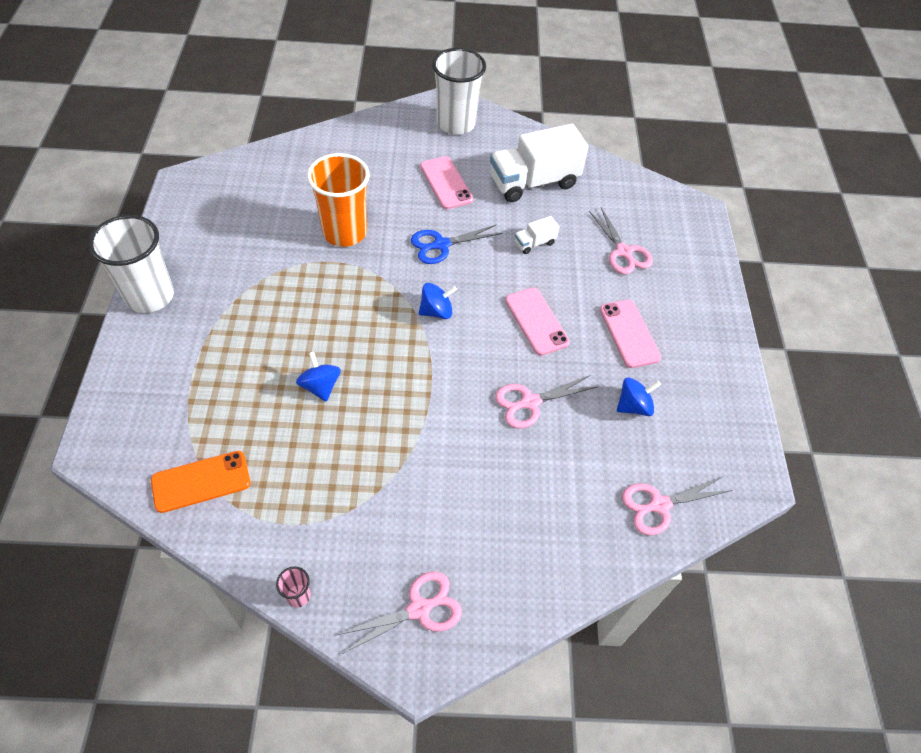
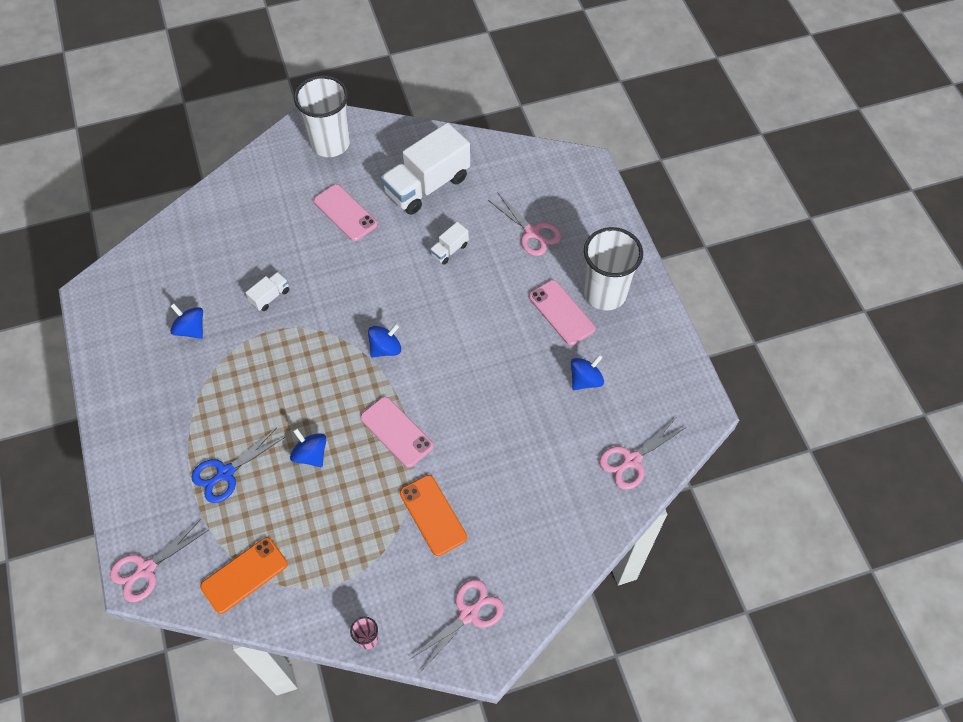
camera: 15 degrees left, 5 degrees up
(150, 296) = (116, 422): white cup -> white cup (605, 293)
(258, 237) = (191, 329): none -> blue spinning top
(344, 232) = (270, 296): orange cup -> white truck
(421, 488) = (433, 515): none -> orange phone
(441, 245) = (365, 280): blue scissors -> blue scissors (226, 473)
(530, 402) = (497, 406): pink scissors -> pink scissors (146, 569)
(536, 321) = (477, 328): pink phone -> pink phone (396, 432)

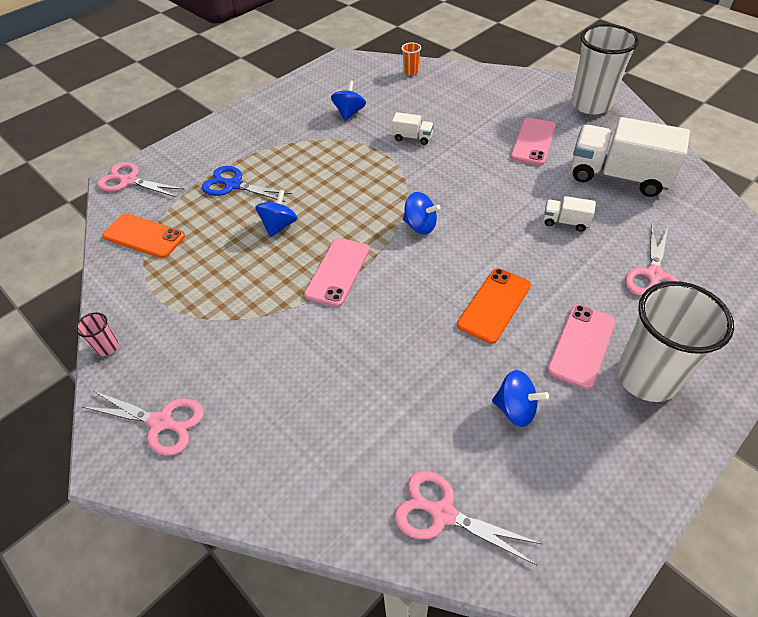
camera: 65 degrees right, 10 degrees down
(166, 245) = (411, 72): none -> orange cup
(433, 515) = (262, 340): orange phone -> orange phone (494, 305)

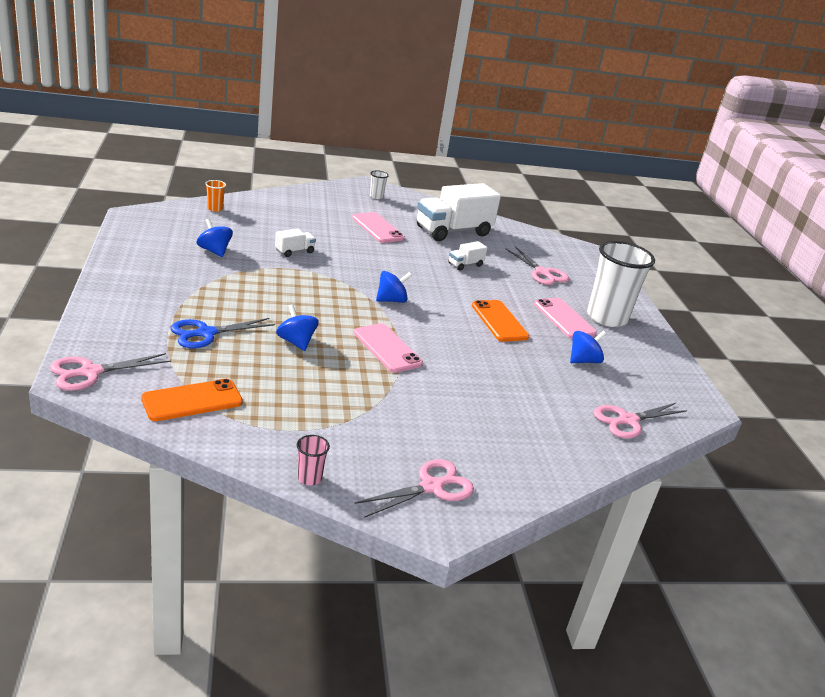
camera: 60 degrees left, 20 degrees down
(591, 105) = (376, 196): white cup -> white cup, size x0.41

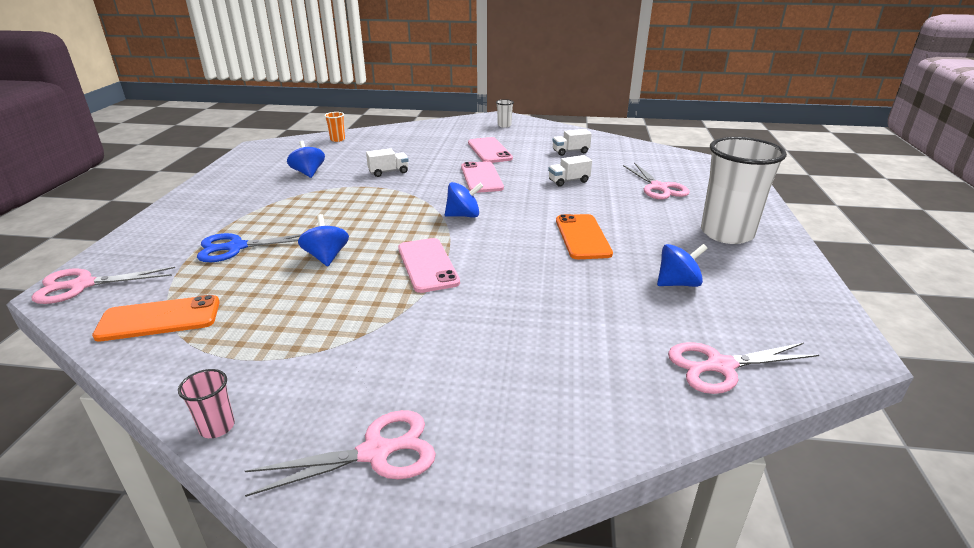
camera: 20 degrees right, 0 degrees up
(453, 231) = (570, 152): white truck -> white truck, size x0.44
(564, 319) = (668, 234): pink phone -> pink phone (481, 177)

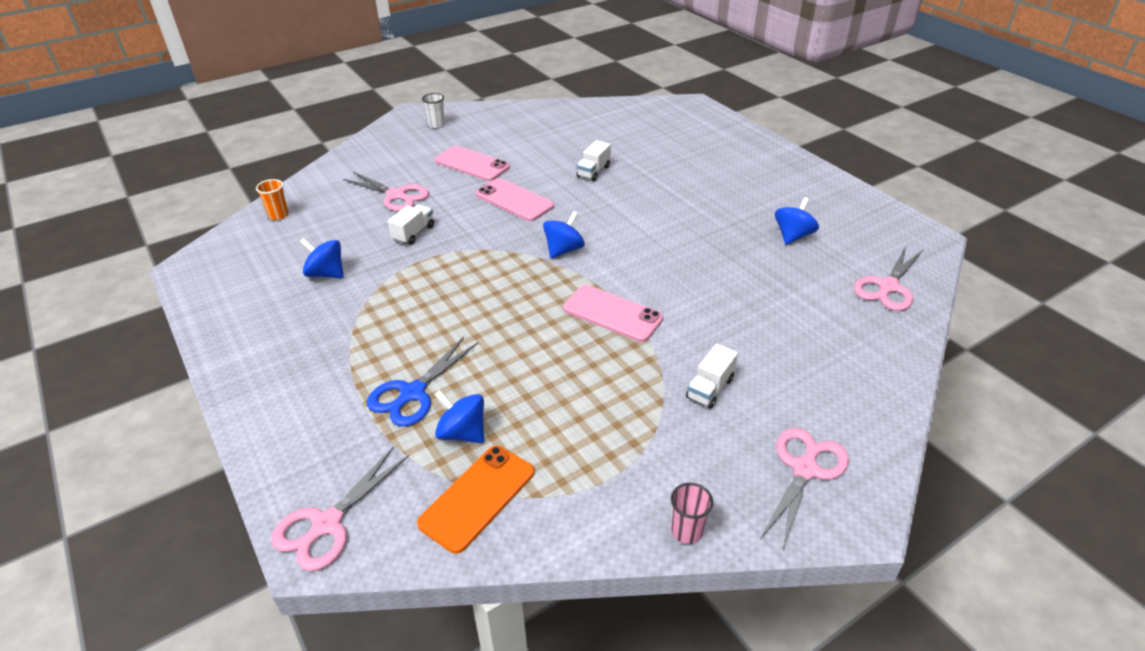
camera: 40 degrees left, 10 degrees up
(326, 257) = (517, 354): blue spinning top -> blue spinning top (462, 433)
(570, 152) = (547, 136): white truck -> white truck (710, 388)
(582, 237) = (682, 226): orange phone -> none
(658, 187) = (668, 149): pink scissors -> pink scissors (396, 195)
(726, 233) = (767, 175): white cup -> none

